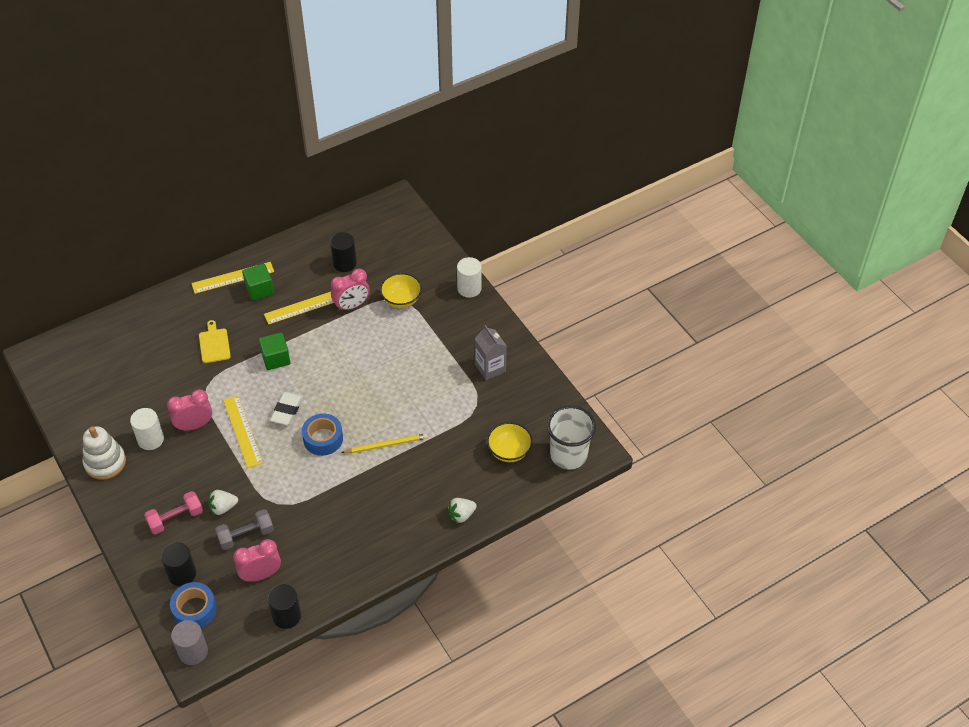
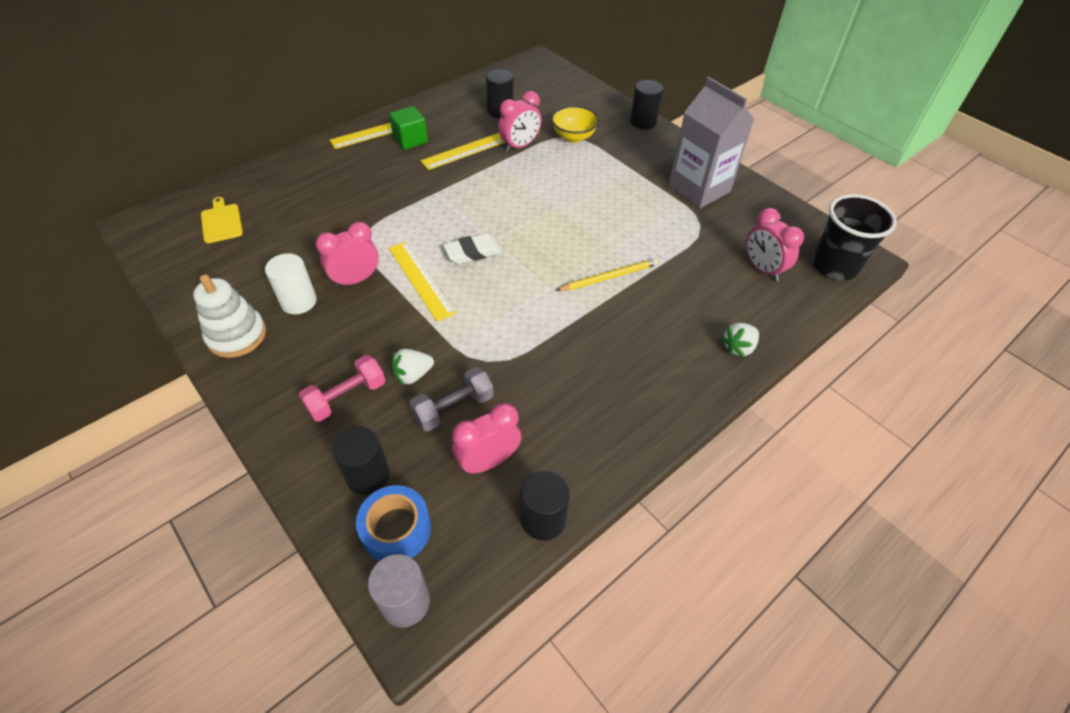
camera: 10 degrees left, 0 degrees up
(214, 344) = (367, 193): yellow cutting board -> yellow cutting board (221, 222)
(276, 359) = (445, 201): green cube -> none
(287, 410) = (473, 252): white eraser -> white eraser turned 60 degrees clockwise
(323, 439) = (527, 278): blue tape -> none
(469, 288) = (643, 122): white cylinder -> black cylinder
(490, 368) = (699, 189): grey carton -> grey carton, size x1.63
(509, 451) = (762, 269): yellow bowl -> pink clock
(568, 455) = (834, 266): white cup -> black cup

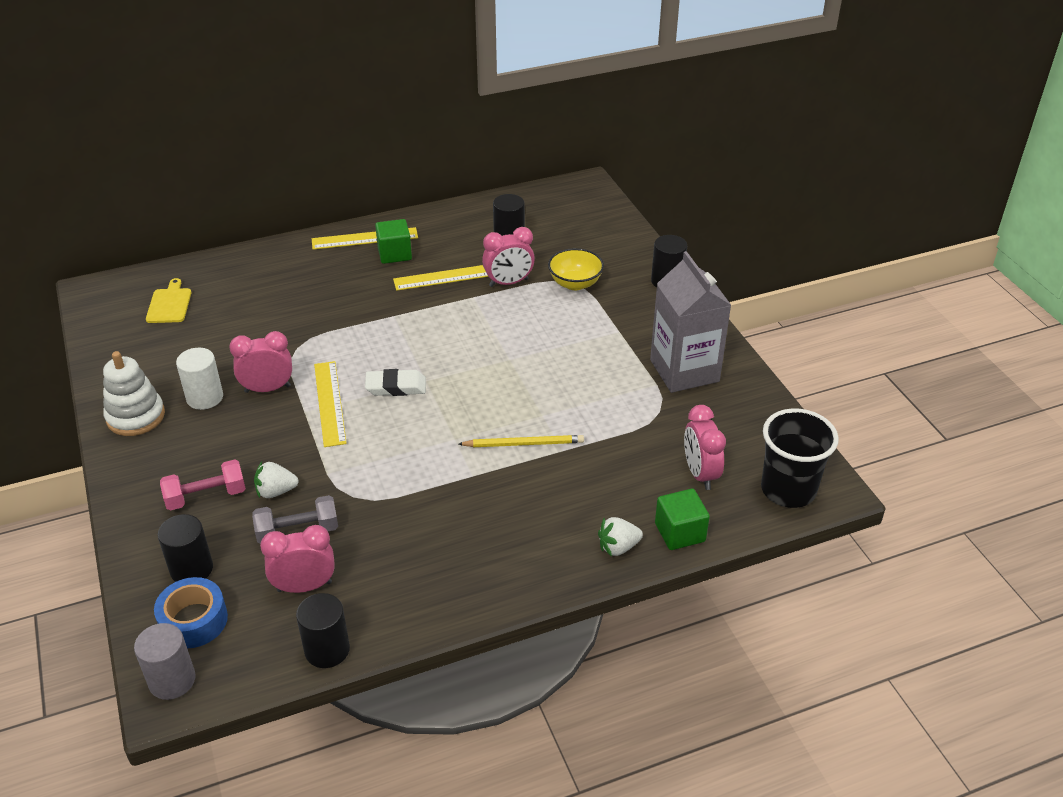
camera: 20 degrees right, 10 degrees down
(777, 322) = (680, 532): none -> green cube

